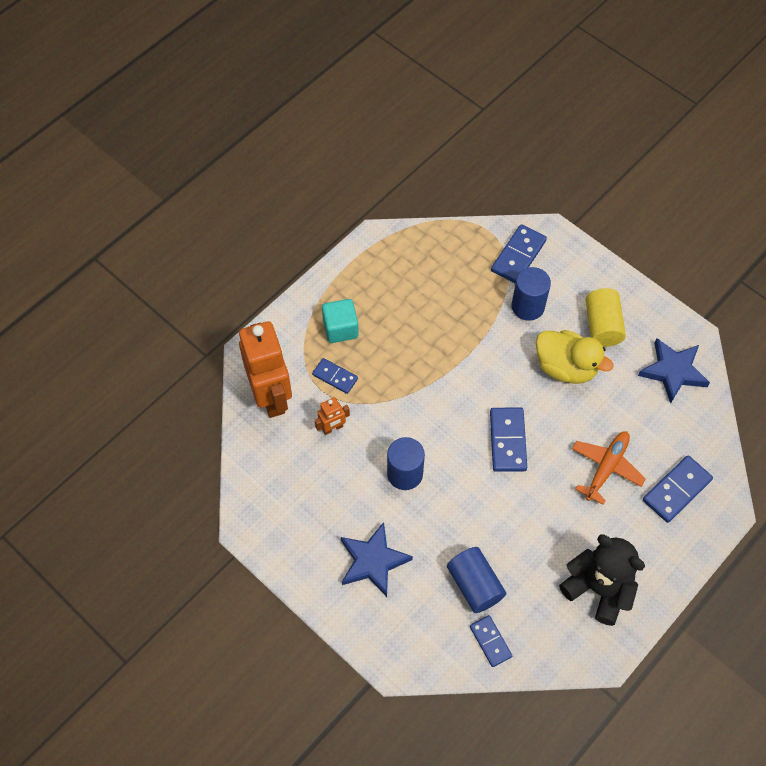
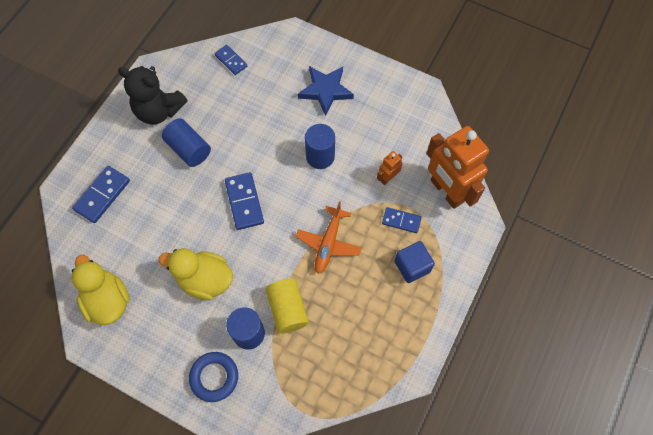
camera: 165 degrees right, 5 degrees up
(340, 328) = (412, 266): turquoise cube -> blue cube
(474, 585) = (249, 92): blue cylinder -> blue cylinder (189, 149)
(518, 256) = (267, 389): blue domino -> none
(568, 277) = (214, 377): none -> blue ring
(602, 326) = (176, 331): yellow cylinder -> yellow cylinder (287, 309)
(606, 468) = (161, 199): orange plane -> orange plane (328, 243)
(673, 371) = (108, 300): blue star -> yellow duck

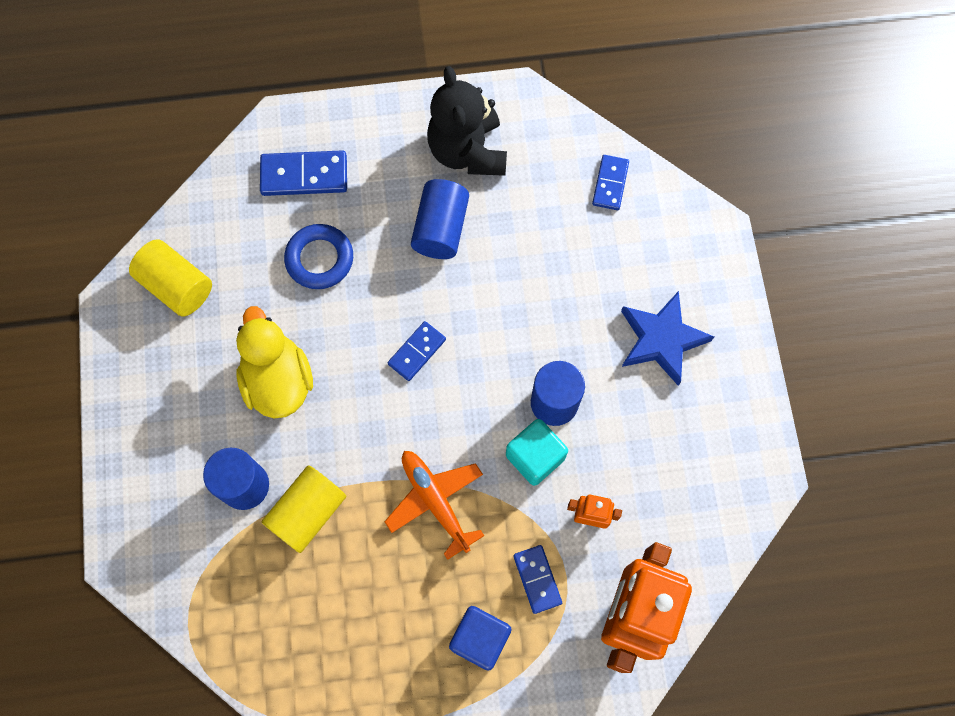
camera: 55 degrees right, 5 degrees up
(108, 300) = (177, 286): yellow duck -> yellow cylinder
(214, 377) = (163, 483): blue ring -> blue ring (319, 259)
(244, 202) = (417, 352): blue domino -> blue domino, size x0.64
(328, 243) = (435, 501): orange plane -> orange plane turned 75 degrees clockwise
(340, 182) = (535, 457): none -> turquoise cube

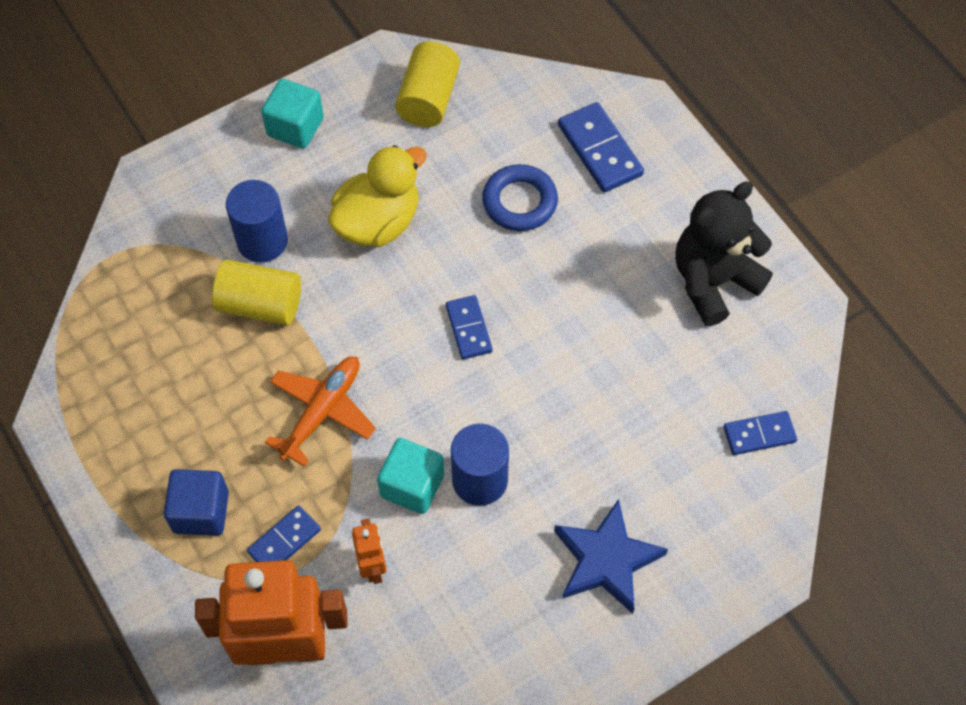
camera: 65 degrees right, 10 degrees down
(142, 410) = (295, 127): none -> turquoise cube
(417, 352) = (468, 329): blue domino -> blue domino turned 60 degrees clockwise
(441, 229) = (612, 293): blue cylinder -> none

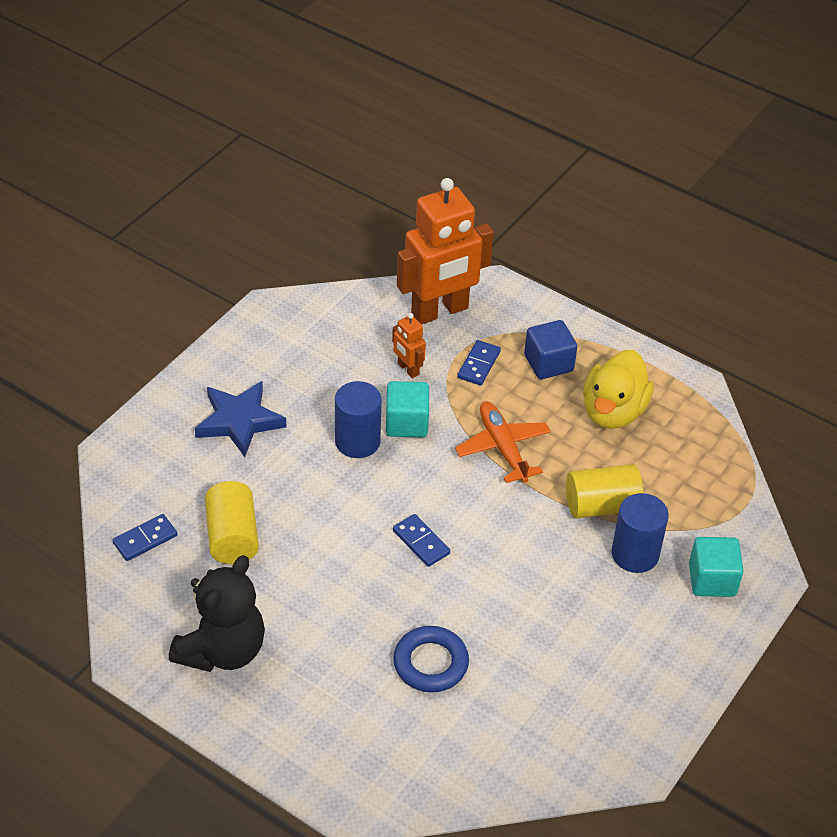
camera: 155 degrees right, 15 degrees down
(295, 127) = (676, 662): turquoise cube -> turquoise cube (712, 580)
(322, 412) = (503, 448): orange plane -> orange plane turned 150 degrees clockwise
(378, 222) = (547, 602): yellow duck -> yellow duck (613, 411)
(428, 99) = (570, 735): yellow cylinder -> yellow cylinder (232, 537)
(599, 150) = (377, 740): blue domino -> none

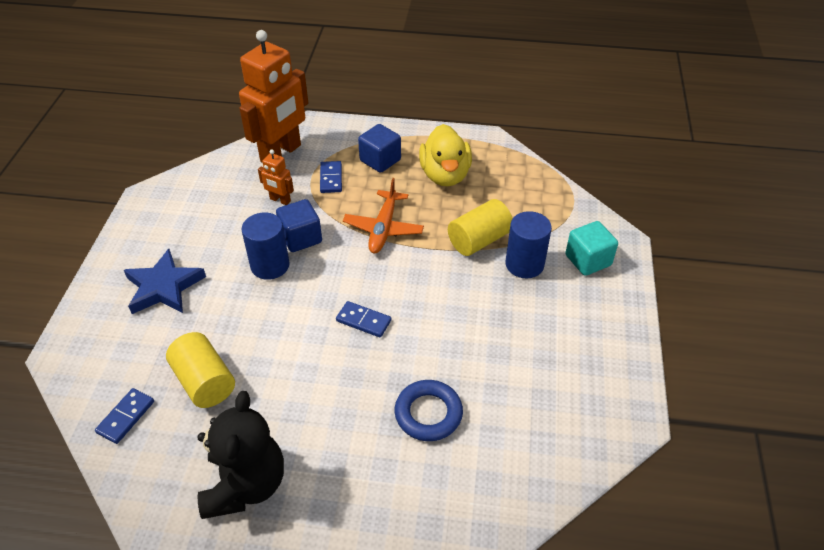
camera: 25 degrees left, 0 degrees up
(406, 423) = (301, 238): turquoise cube -> blue cube
(503, 448) = (383, 228): orange plane -> orange plane turned 120 degrees counterclockwise

